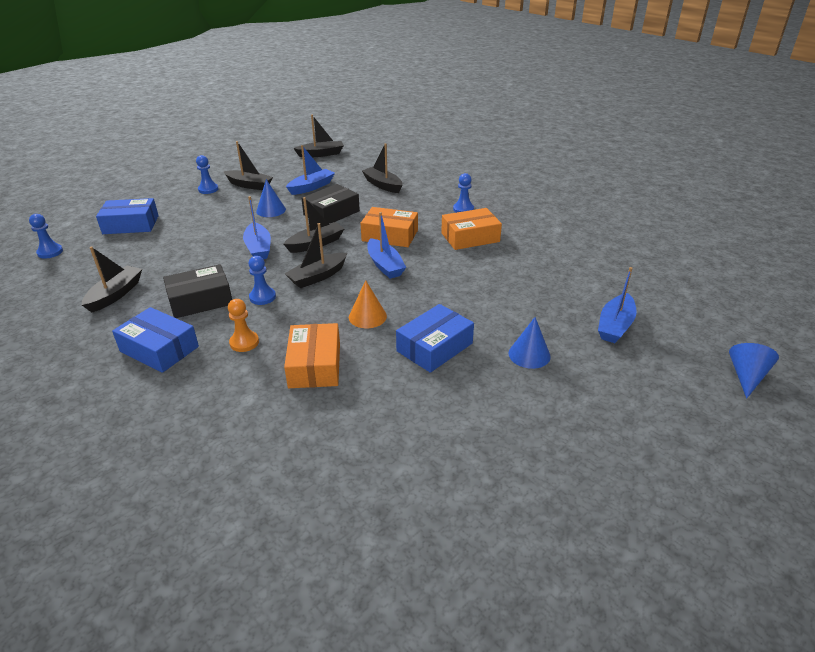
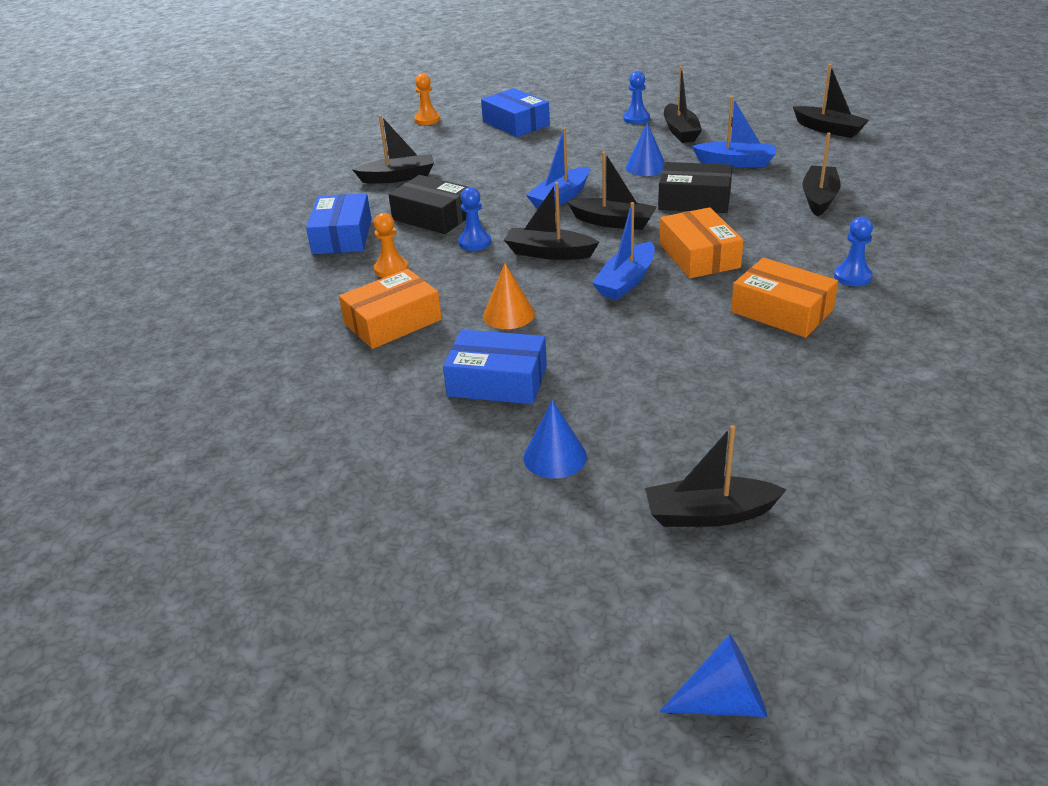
camera: 60 degrees right, 0 degrees up
(50, 252) = (427, 120): blue pawn -> orange pawn
(615, 326) = (709, 514): blue boat -> black boat

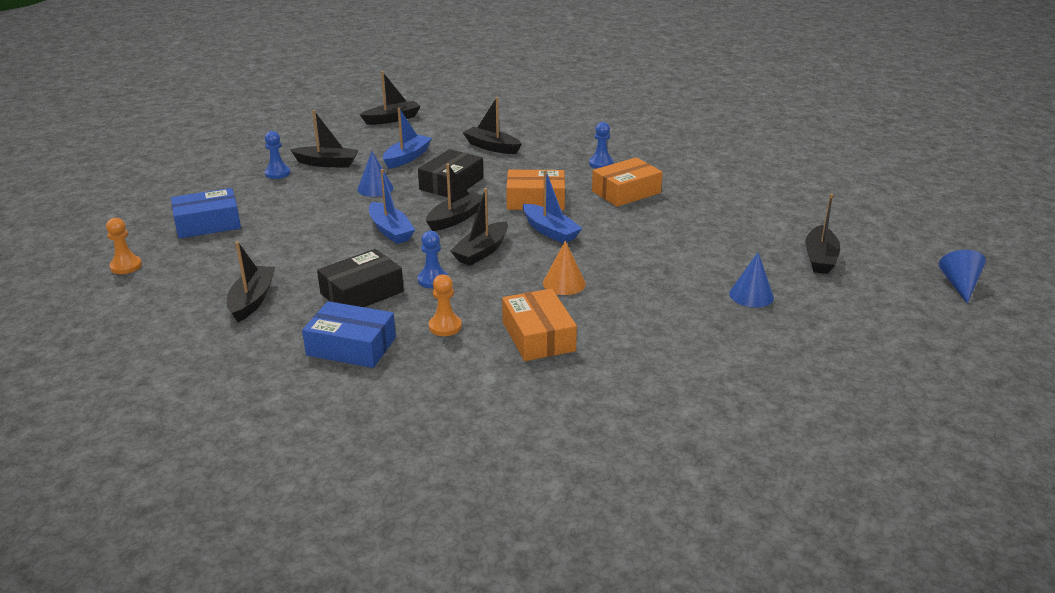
camera: 75 degrees left, 5 degrees down
(497, 381) = (653, 302): blue box -> none

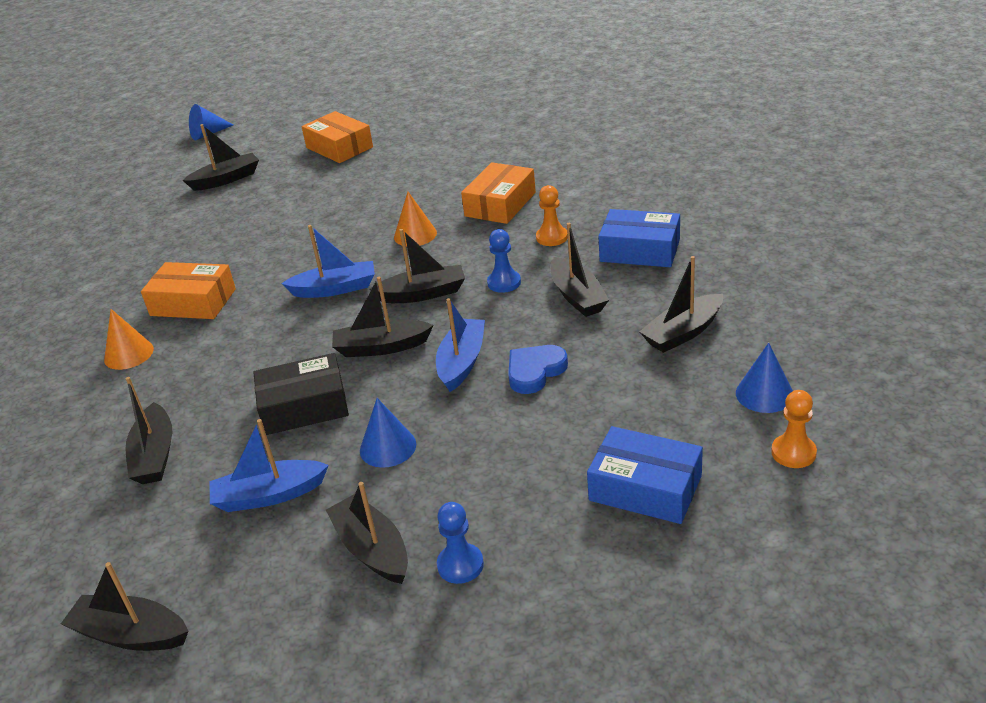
camera: 130 degrees left, 5 degrees up
(335, 243) = (535, 371): none -> blue heart
(351, 346) = (640, 250): blue box -> blue box turned 45 degrees counterclockwise
(362, 292) = (577, 296): black box -> black boat
(535, 200) = (277, 334): orange box -> orange box (339, 147)
(550, 231) = (335, 289): blue boat -> blue boat turned 75 degrees clockwise
(601, 164) = (129, 354): blue pawn -> orange cone
(751, 295) = (323, 175): blue cone -> blue cone (764, 394)

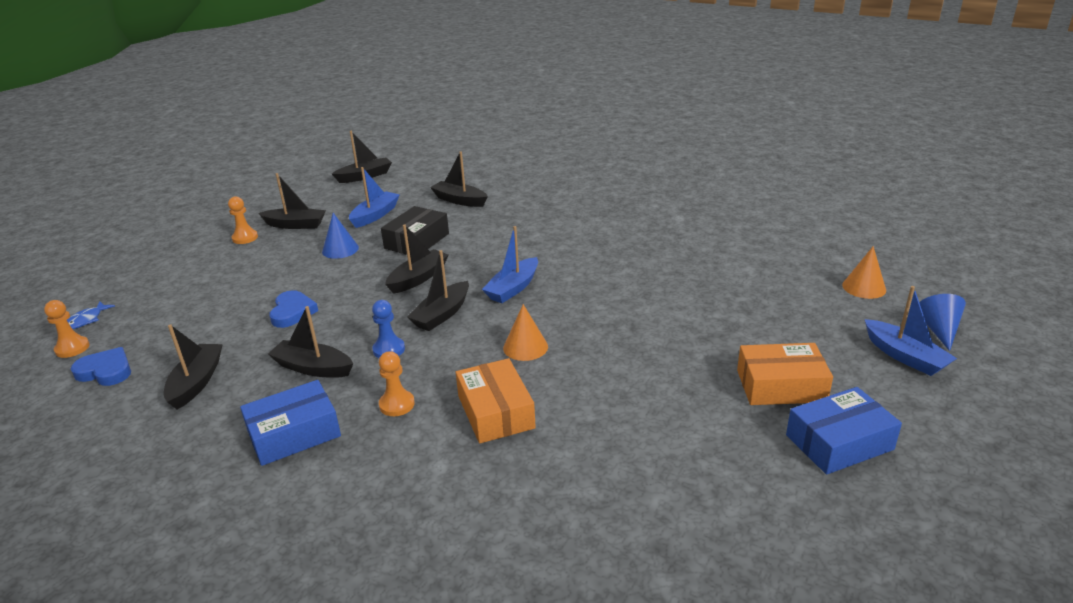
camera: 130 degrees right, 5 degrees down
(129, 354) = (566, 213): orange cone -> orange cone (864, 287)
(193, 302) = (591, 241): orange box -> none
(226, 179) = (790, 306): black boat -> none
(460, 565) = (245, 238): blue pawn -> orange pawn
(462, 362) = (350, 295): blue boat -> blue boat (905, 356)
(645, 488) = (166, 296): blue box -> blue box (839, 442)
(764, 394) = (106, 371): blue cone -> blue heart
(764, 499) = (86, 320): none -> blue fish

